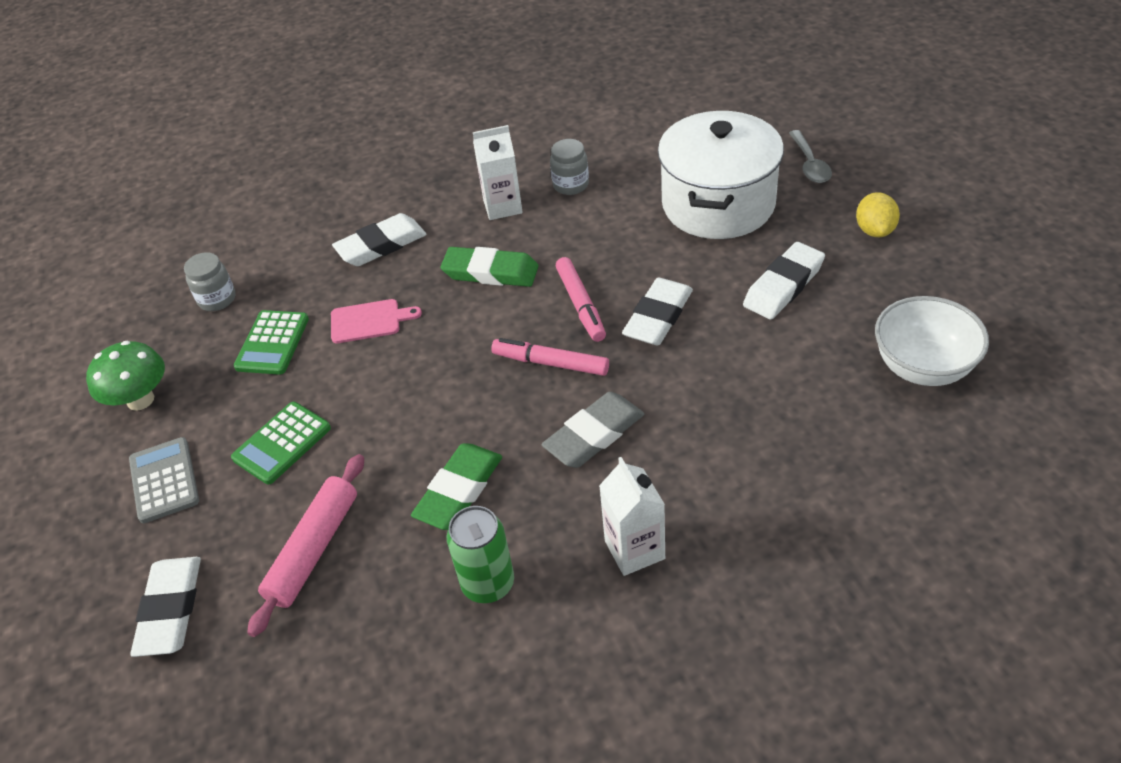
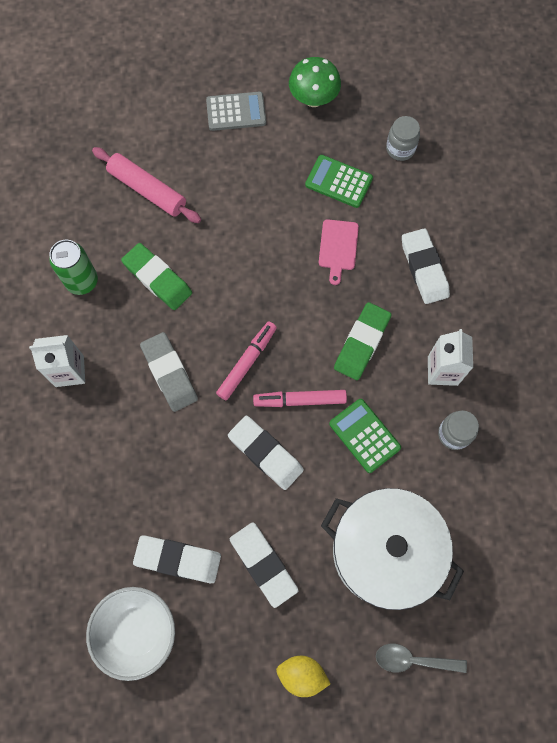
camera: 100 degrees right, 25 degrees up
(171, 609) = (137, 113): white eraser -> white eraser (178, 559)
(282, 443) = (240, 180): green calculator -> green calculator (364, 435)

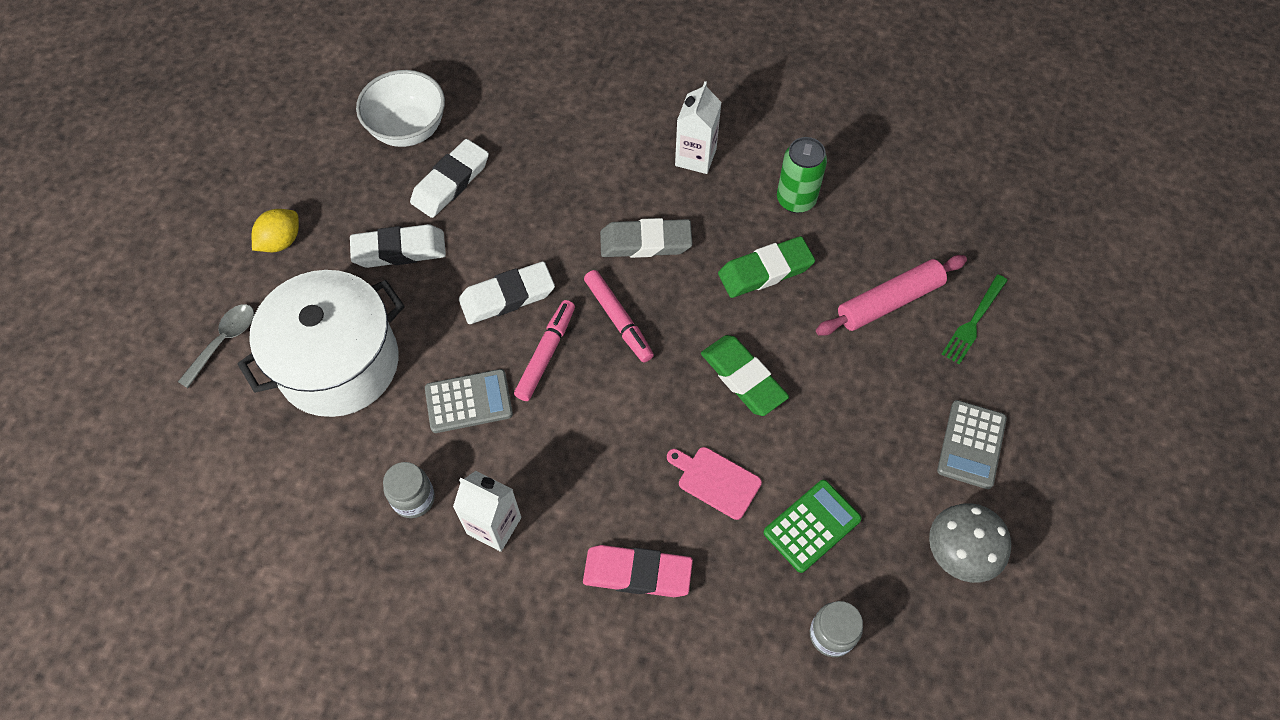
camera: 115 degrees right, 10 degrees down
(141, 135) = (973, 322): none -> green fork
(313, 99) = (959, 553): green mushroom -> grey mushroom
(362, 343) = (577, 450): green eraser -> green eraser (743, 378)
(364, 435) = (468, 401): green calculator -> grey calculator
(424, 268) = (637, 573): white eraser -> pink eraser

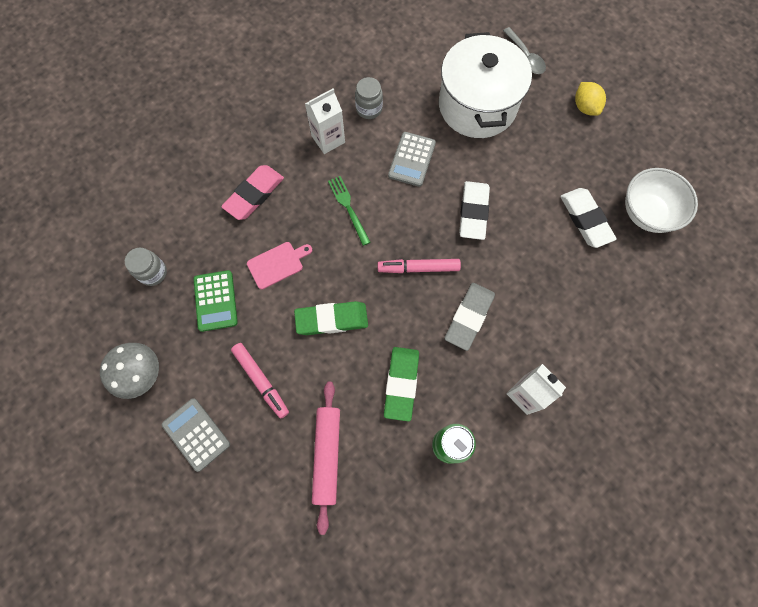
camera: 120 degrees right, 10 degrees up
(399, 250) = (543, 167): white eraser -> none
(546, 354) = (419, 214): pink marker -> pink marker (261, 381)
(973, 322) = (275, 506): green fork -> green fork (348, 207)

